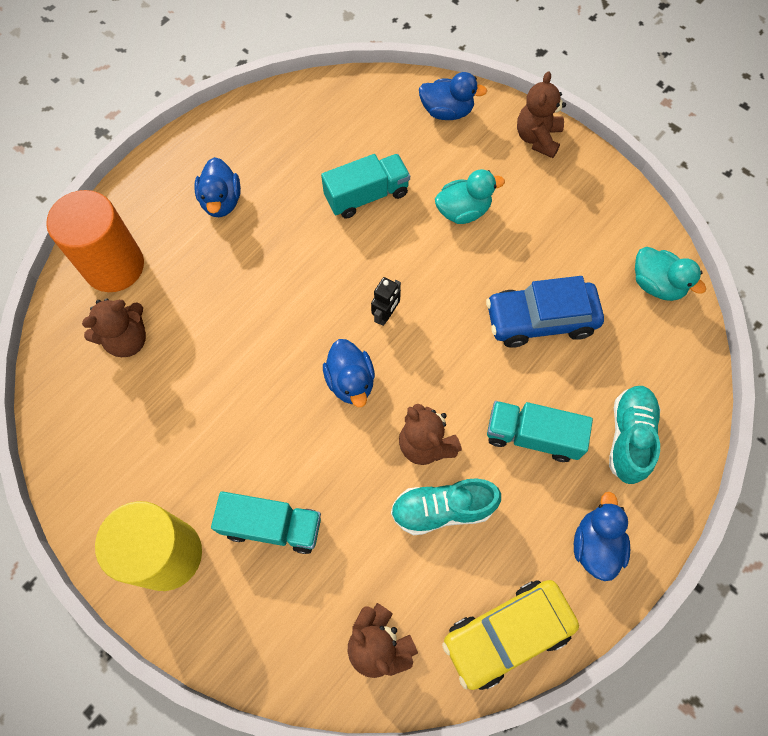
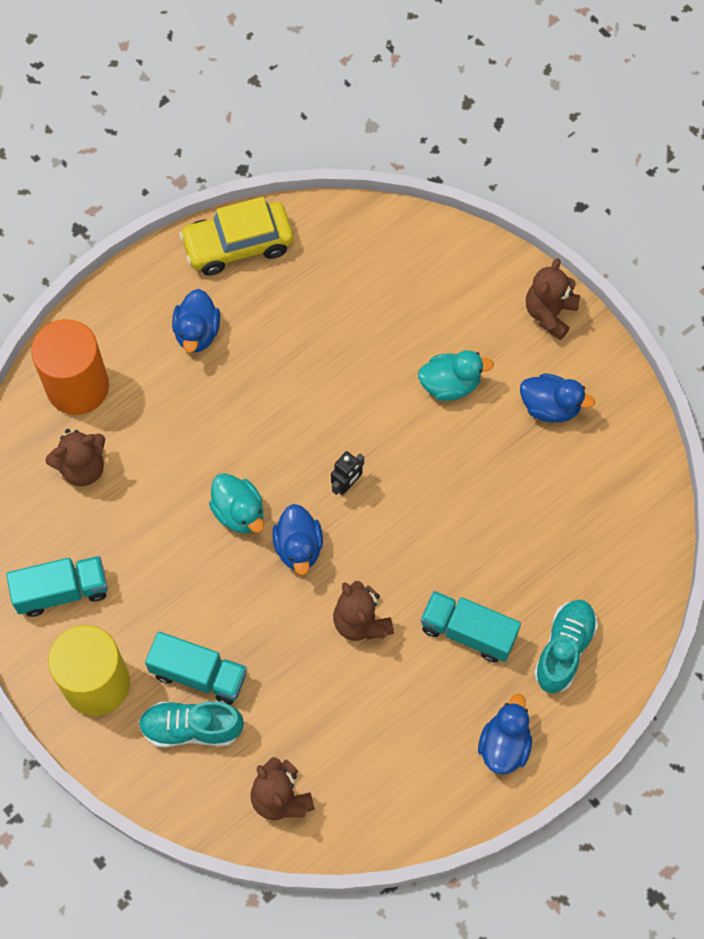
camera: 10 degrees right, 0 degrees up
(366, 195) = (351, 350): turquoise truck -> turquoise truck (62, 591)
(442, 509) = (364, 687): turquoise shoe -> turquoise shoe (191, 728)
(447, 111) = (457, 265): blue duck -> blue duck (550, 406)
(507, 634) = (401, 809): yellow car -> yellow car (238, 245)
(540, 320) = (504, 516): blue car -> none
(656, 284) = (635, 498): turquoise duck -> turquoise duck (239, 512)

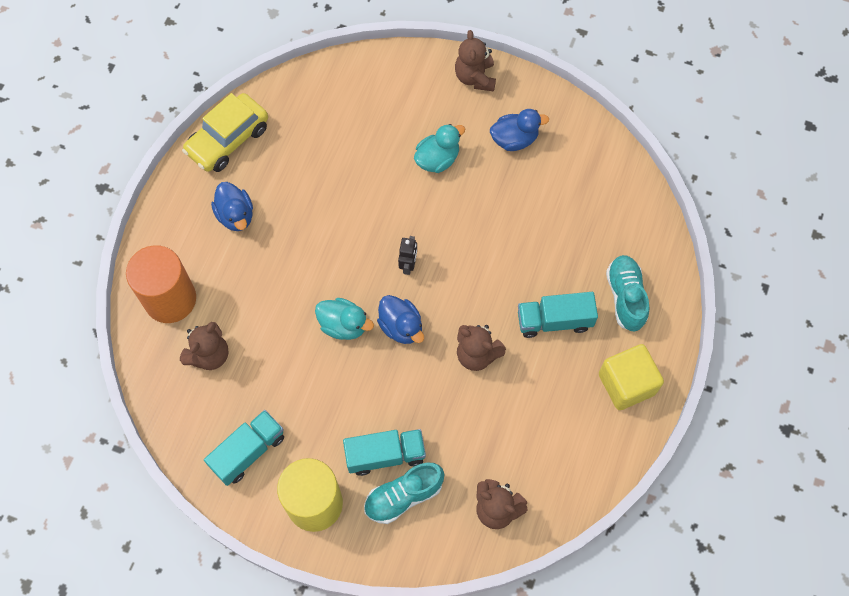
camera: 30 degrees left, 0 degrees up
(504, 745) = (626, 384): blue duck -> yellow cube

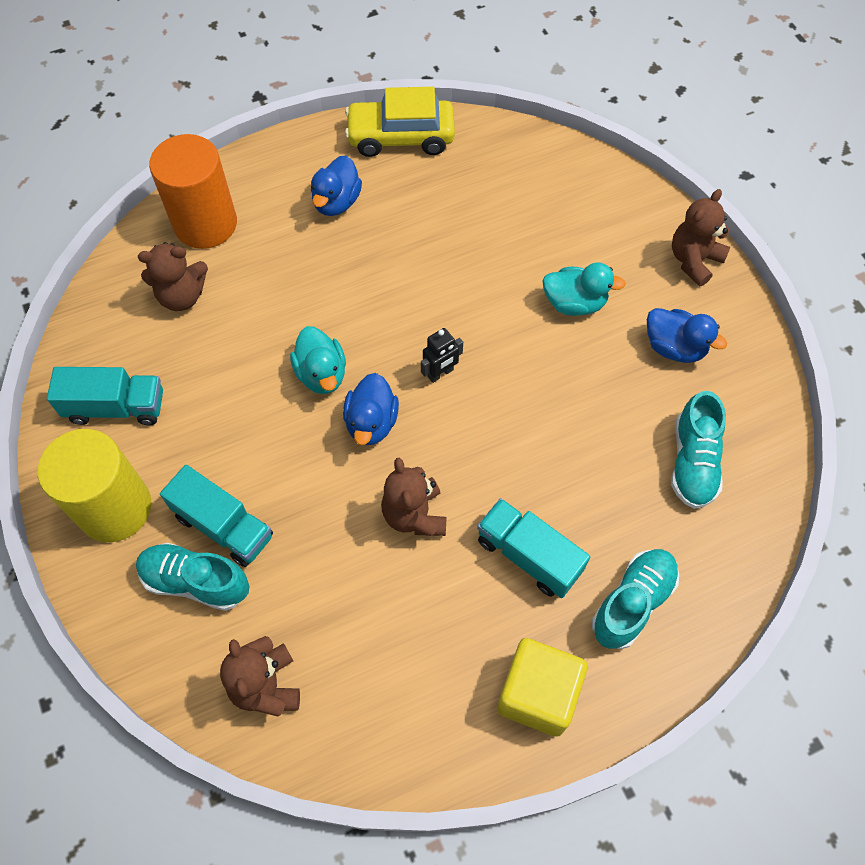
camera: 45 degrees right, 5 degrees down
(584, 196) = (693, 462): none -> turquoise shoe

